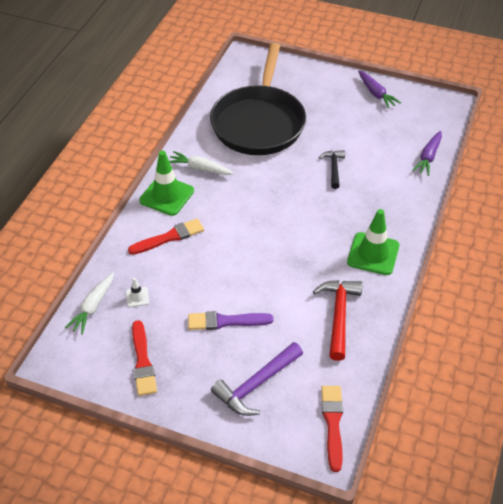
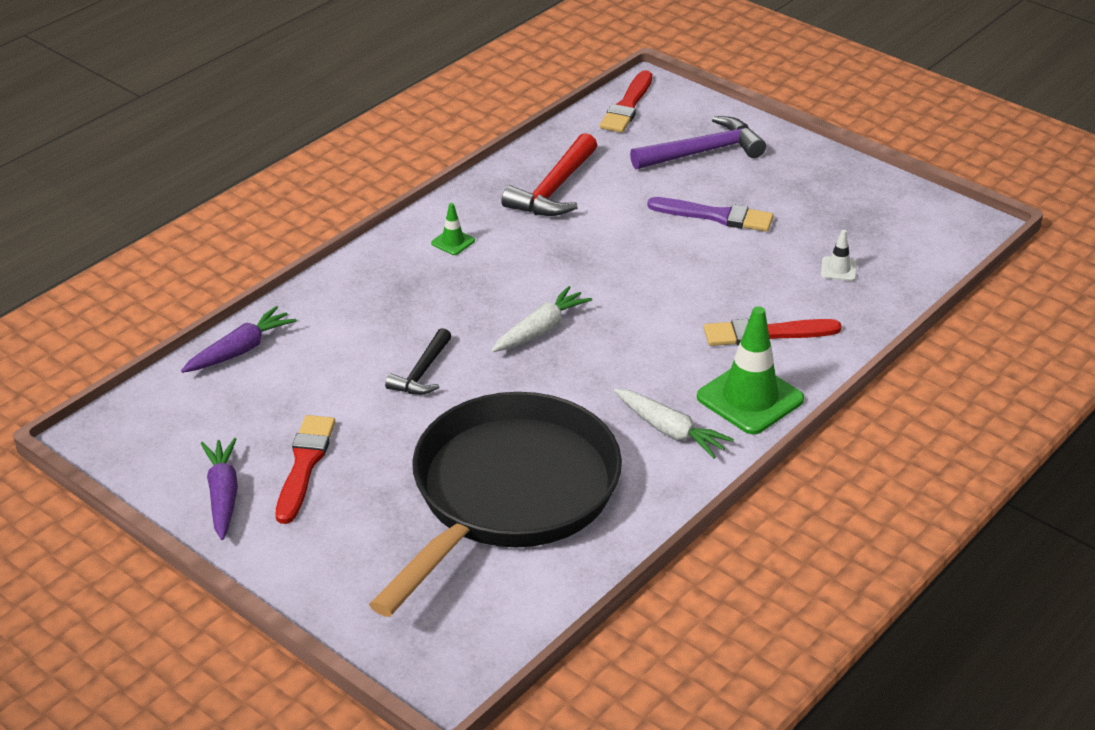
camera: 160 degrees left, 10 degrees down
(93, 307) = (909, 272): white carrot -> white carrot (540, 330)
(143, 361) = (846, 201): red brush -> red brush (304, 465)
(373, 254) = (453, 242): green traffic cone -> green traffic cone, size x0.46

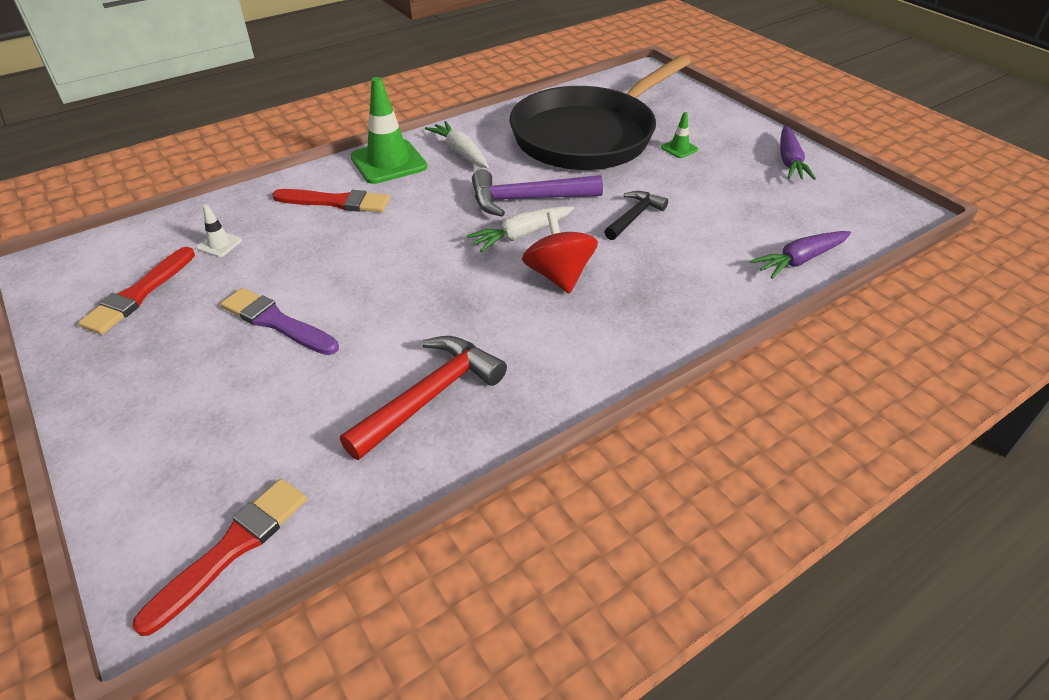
camera: 165 degrees left, 5 degrees up
(304, 465) = (732, 170): red brush -> red brush (139, 294)
(453, 242) = (576, 342): green traffic cone -> green traffic cone (679, 148)
(486, 294) = (558, 275): none -> red spinning top
(703, 152) = (207, 422): purple hammer -> purple hammer (527, 199)

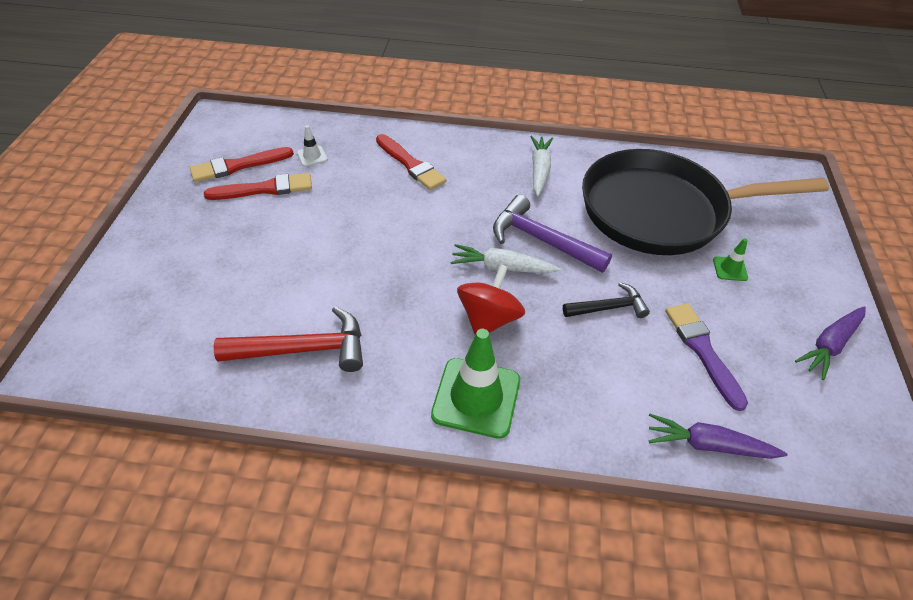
camera: 40 degrees right, 5 degrees up
(231, 549) = (110, 364): red brush -> red brush (265, 189)
(276, 322) = (282, 233): purple brush -> purple brush (702, 351)
(388, 162) = (479, 151): green traffic cone -> green traffic cone (476, 397)

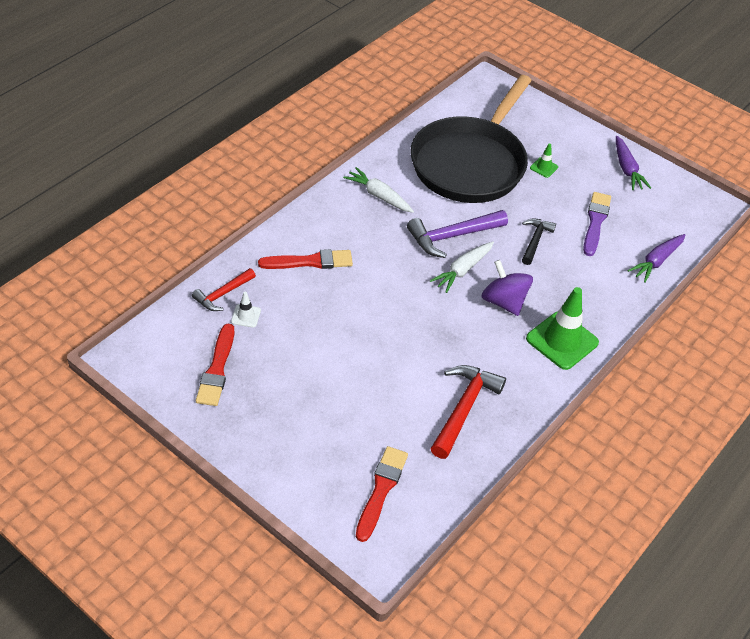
camera: 60 degrees left, 0 degrees up
(265, 189) = (265, 363): red brush -> red brush (381, 490)
(326, 134) = (222, 294): none -> red hammer
(489, 319) = (504, 302): red spinning top -> purple spinning top
(702, 351) = (595, 222): purple brush -> purple brush turned 90 degrees clockwise

